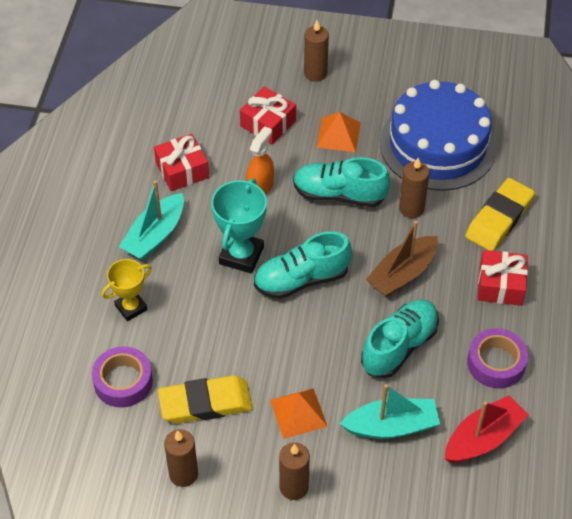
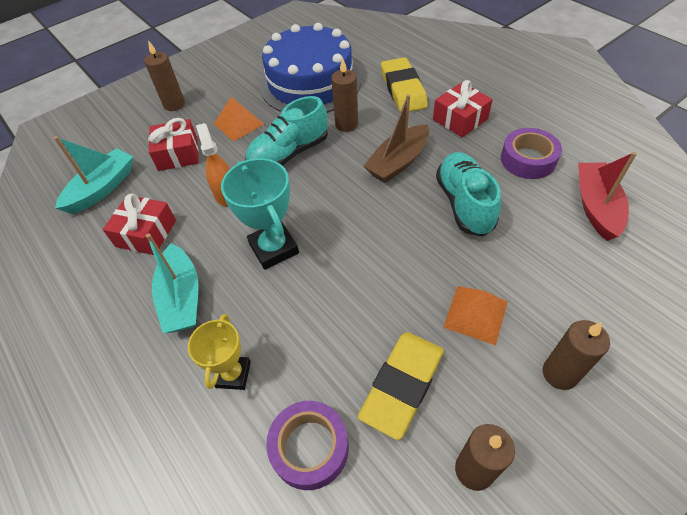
camera: 45 degrees left, 0 degrees up
(301, 279) = (340, 224): turquoise shoe -> none
(391, 426) = (541, 256): turquoise boat -> turquoise boat (102, 188)
(402, 274) = (398, 162): brown boat -> brown boat turned 45 degrees clockwise

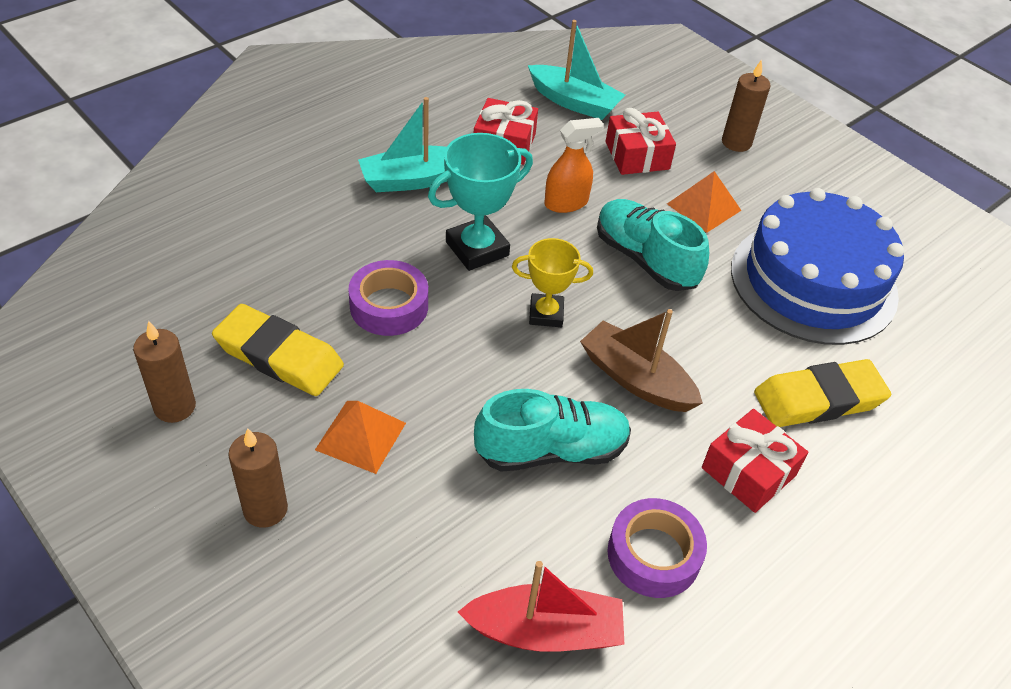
camera: 80 degrees right, 5 degrees down
(233, 374) = (316, 223): yellow trophy -> yellow trophy (546, 314)
(309, 447) = (228, 281): purple tape -> purple tape (389, 306)
(346, 124) = (716, 322): brown candle -> none

